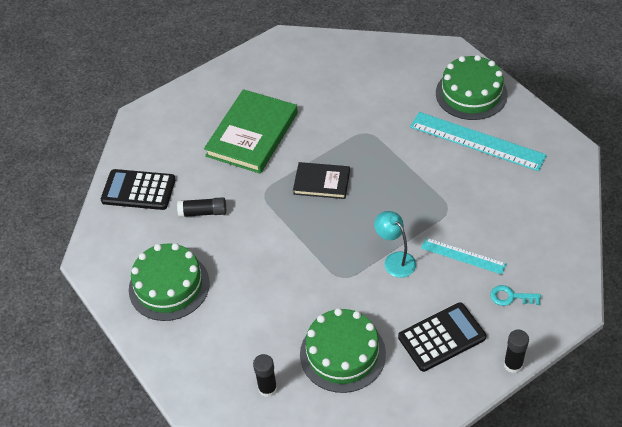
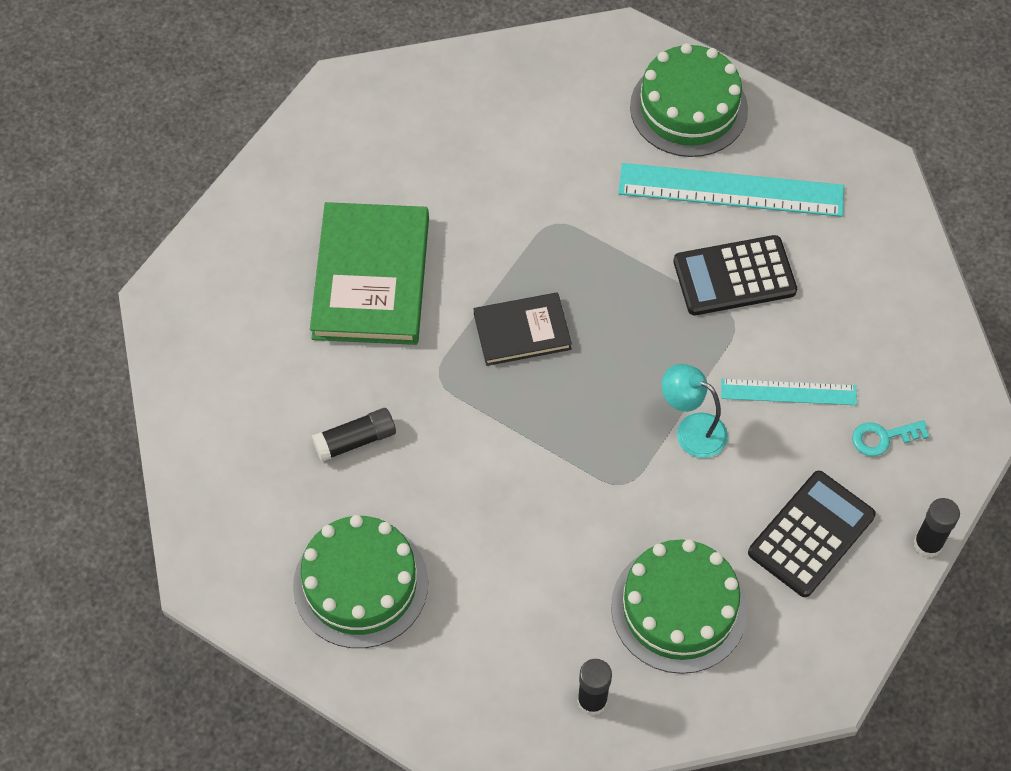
camera: 25 degrees left, 10 degrees up
(138, 190) = (229, 433): black calculator -> black calculator (734, 276)

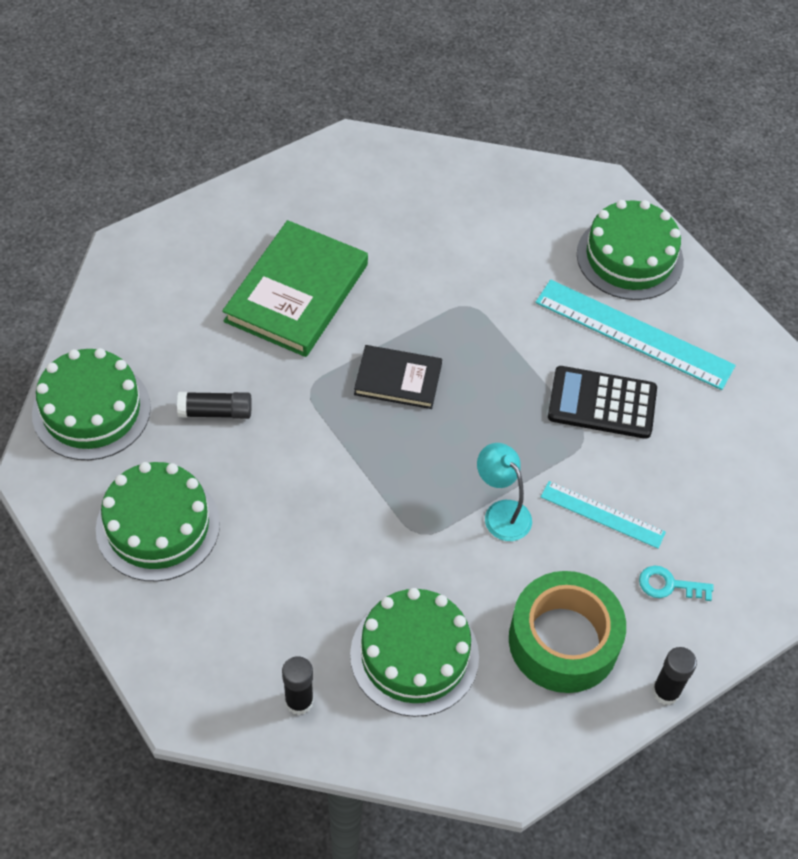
camera: 20 degrees right, 5 degrees down
(225, 490) = (91, 410): none -> green cake
(811, 534) = (563, 641): black calculator -> green tape

